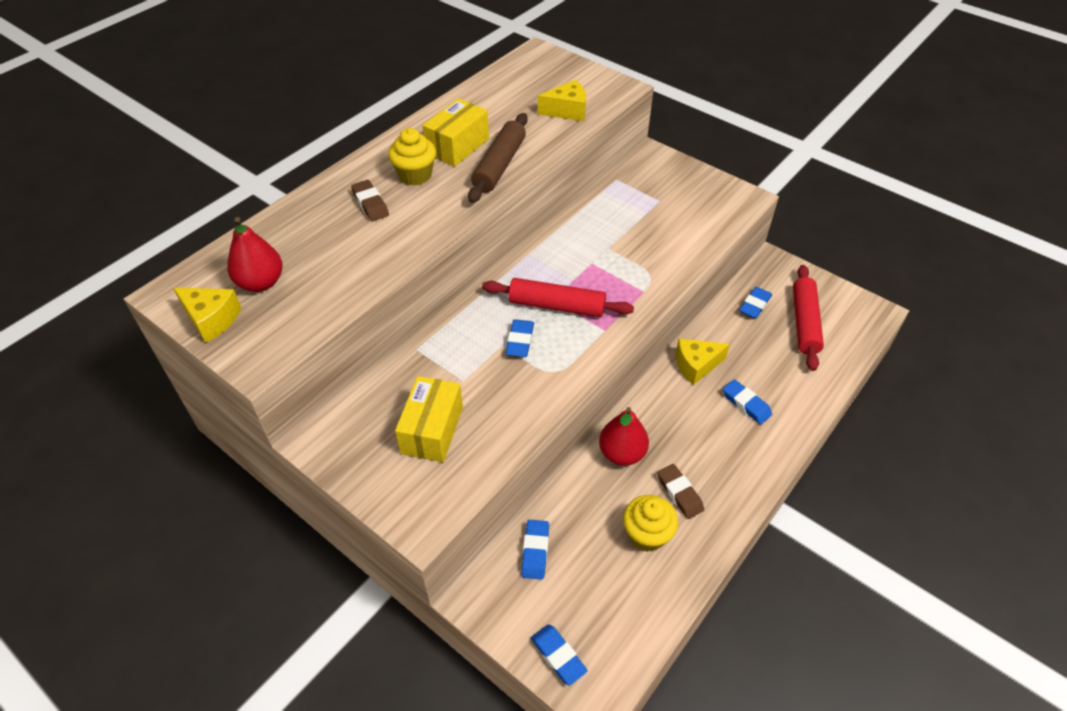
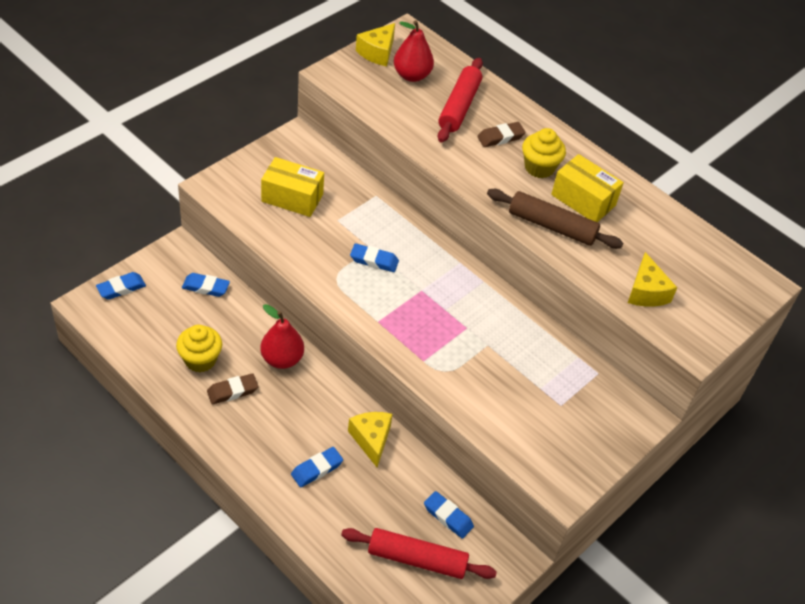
camera: 90 degrees right, 0 degrees up
(556, 306) = (413, 292): red rolling pin -> red rolling pin (459, 107)

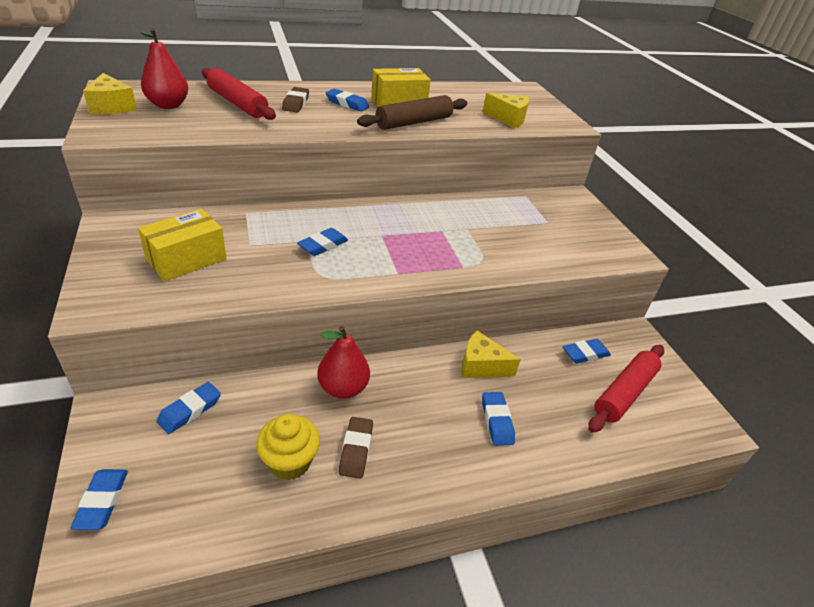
camera: 60 degrees left, 10 degrees down
(539, 167) = (347, 104): yellow cupcake -> blue eraser

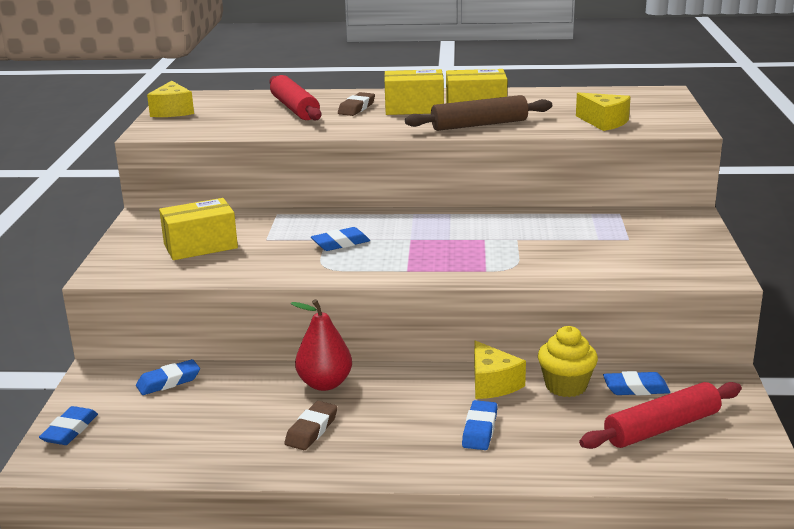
camera: 25 degrees right, 15 degrees down
(168, 105) = (225, 110): red pear -> none
(289, 462) = (242, 429): yellow cupcake -> yellow cupcake (566, 386)
(347, 104) = (414, 108): blue eraser -> yellow box
(481, 366) = (492, 384): yellow cheese -> yellow cheese turned 150 degrees counterclockwise

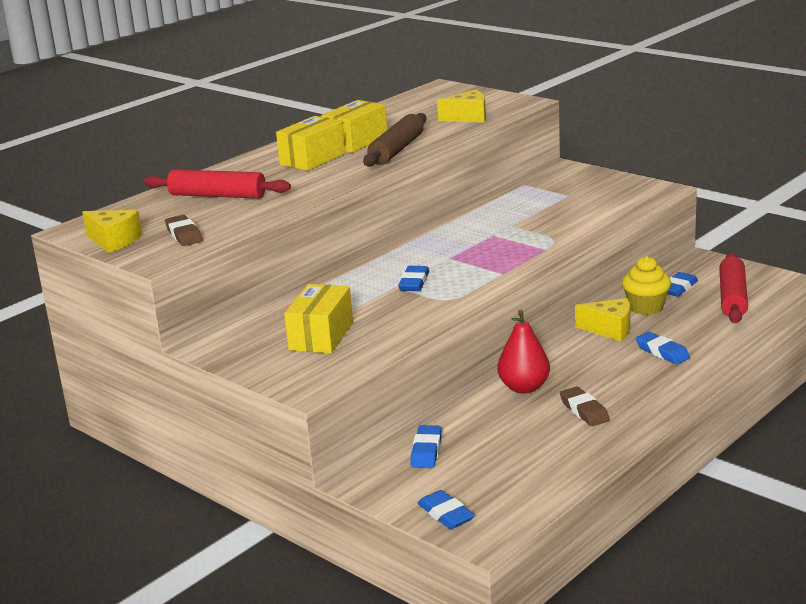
camera: 50 degrees left, 0 degrees up
(356, 108) = (268, 176): brown eraser -> brown eraser (184, 235)

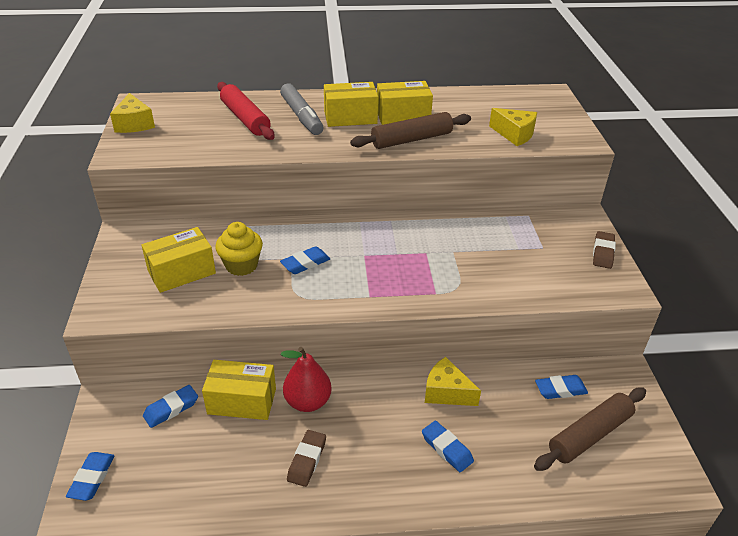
camera: 40 degrees right, 15 degrees up
(184, 235) = (168, 142): brown eraser -> brown eraser (603, 253)
(267, 175) = (301, 116): none -> grey marker
(474, 416) = (242, 401): none -> yellow box
(610, 329) = (446, 392): yellow cheese -> yellow cheese turned 150 degrees clockwise
(646, 307) = (505, 390): yellow cupcake -> yellow cupcake (241, 265)
(662, 352) = (447, 448): blue eraser -> blue eraser turned 45 degrees counterclockwise
(732, 297) = (590, 435): red rolling pin -> brown rolling pin

